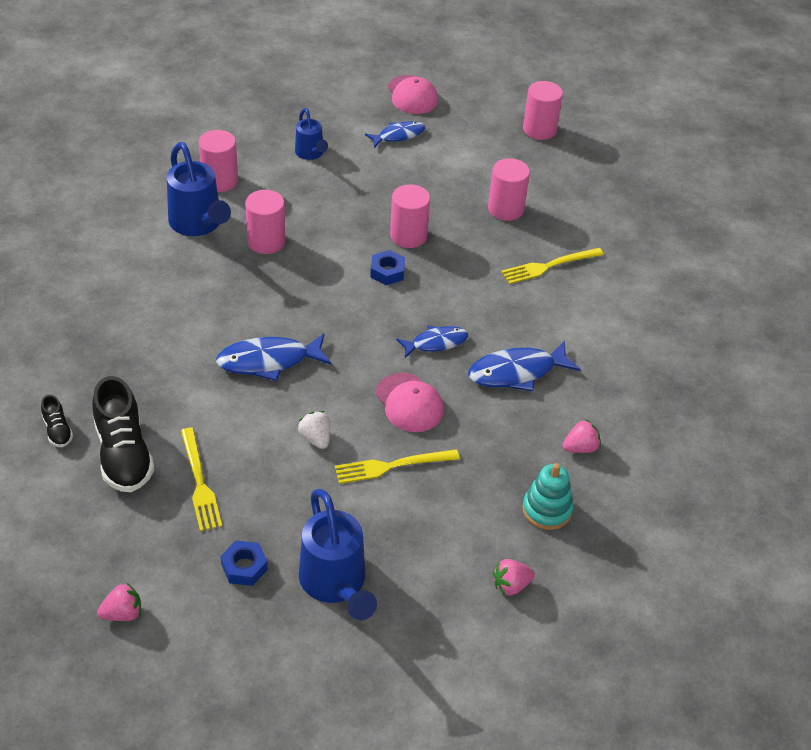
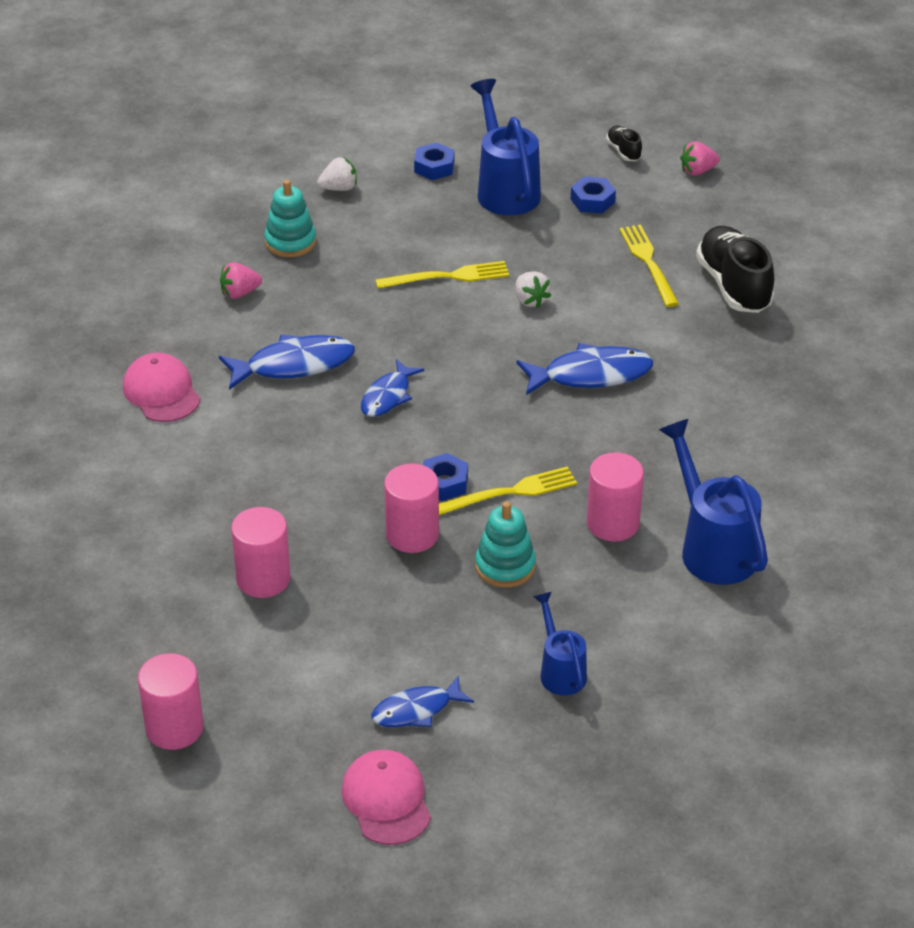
camera: 175 degrees left, 5 degrees down
(58, 430) = (811, 306): black shoe -> black shoe (623, 151)
(220, 180) = (696, 619): pink cylinder -> none
(344, 214) = (505, 566): none -> turquoise stacking toy
(409, 403) = (425, 333): pink cap -> pink cap (161, 392)
(412, 619) = (434, 167): none -> blue nut
(436, 343) = (388, 396): blue fish -> blue fish turned 45 degrees counterclockwise
(511, 585) = (339, 188): pink strawberry -> white strawberry
(548, 266) = (221, 493): yellow fork -> yellow fork (510, 492)

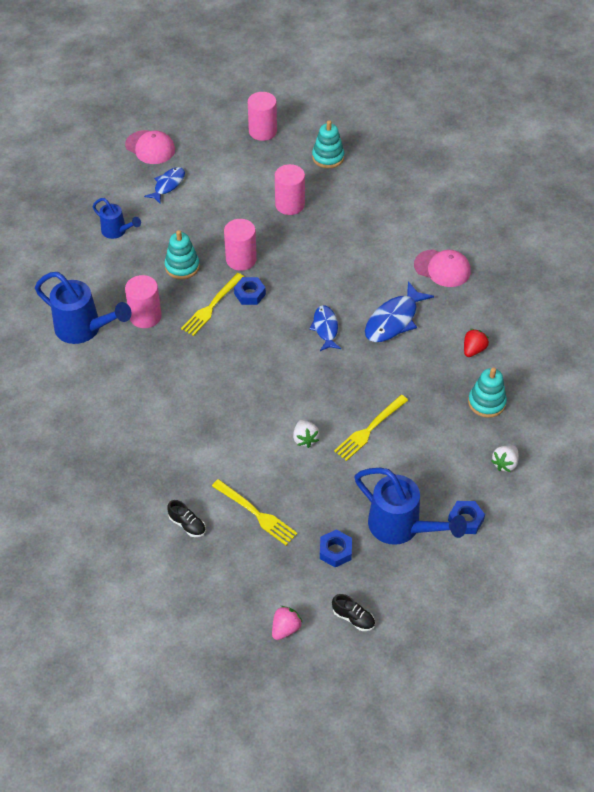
camera: 145 degrees right, 10 degrees up
(125, 624) = (328, 157): none -> turquoise stacking toy
(240, 293) = (473, 350): pink strawberry -> red strawberry
(530, 300) = (305, 439): white strawberry -> white strawberry turned 135 degrees counterclockwise
(591, 375) = (226, 403): blue fish -> none
(733, 286) = (187, 525): black shoe -> black shoe, size x0.48

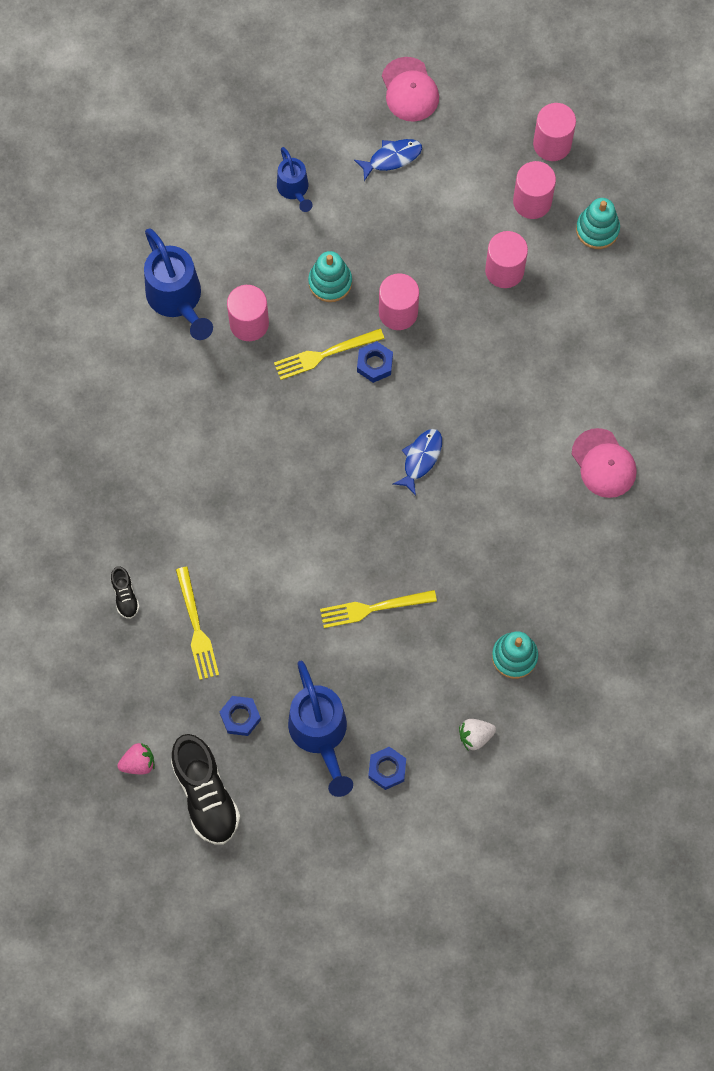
camera: 35 degrees right, 20 degrees up
(276, 163) = (532, 201): none -> pink cylinder
(305, 439) = (302, 577): white strawberry -> none
(353, 618) = (206, 795): black shoe -> black shoe, size x2.10
(394, 320) = (499, 495): blue fish -> none
(473, 350) = (553, 586): red strawberry -> none

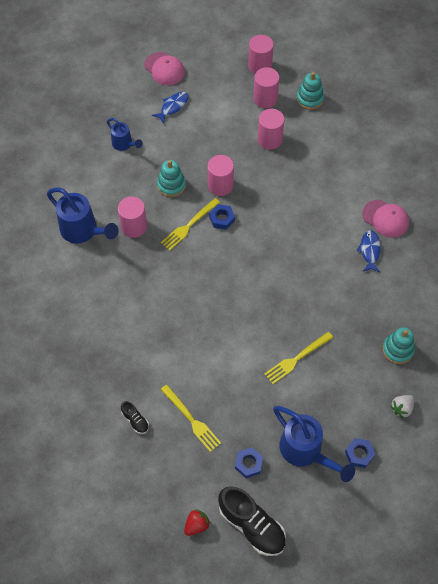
camera: 25 degrees left, 10 degrees down
(138, 763) = (196, 525): pink strawberry -> red strawberry
(421, 459) = (278, 260): blue fish -> blue fish (369, 251)

